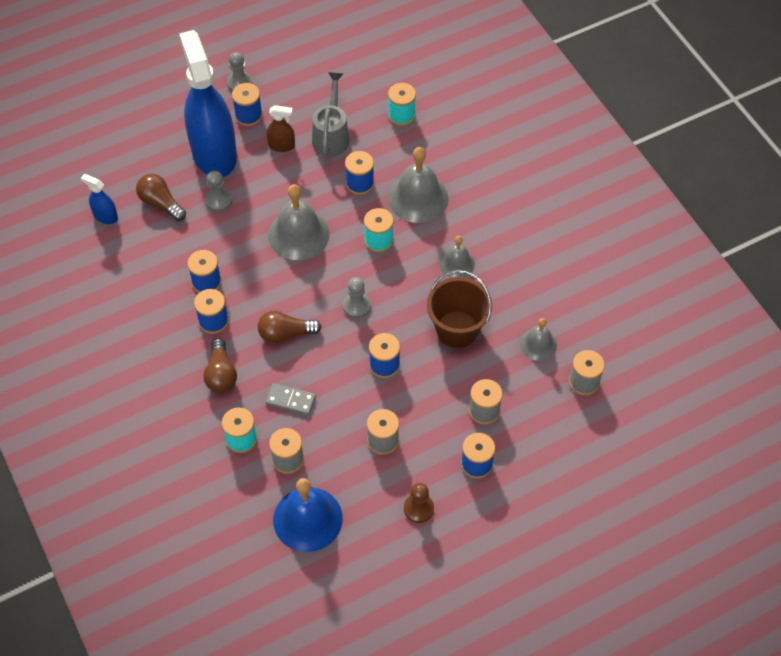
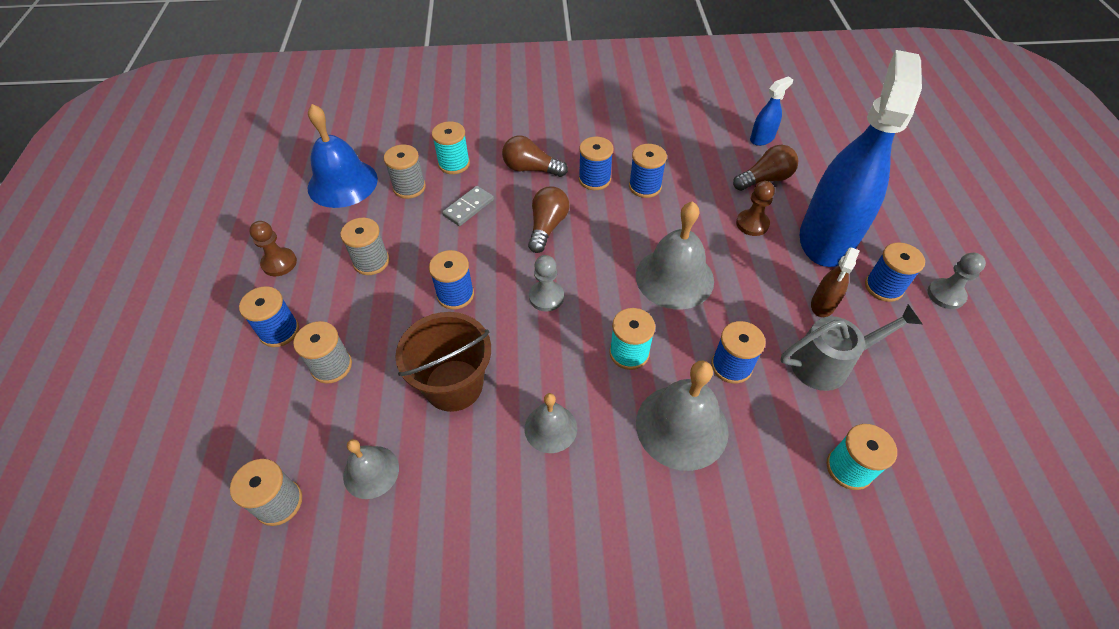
camera: 115 degrees right, 5 degrees down
(214, 153) = (826, 238): blue spray bottle -> blue spray bottle turned 75 degrees counterclockwise
(218, 200) = (752, 224): grey pawn -> brown pawn
(331, 135) = (828, 364): grey watering can -> grey watering can turned 45 degrees counterclockwise

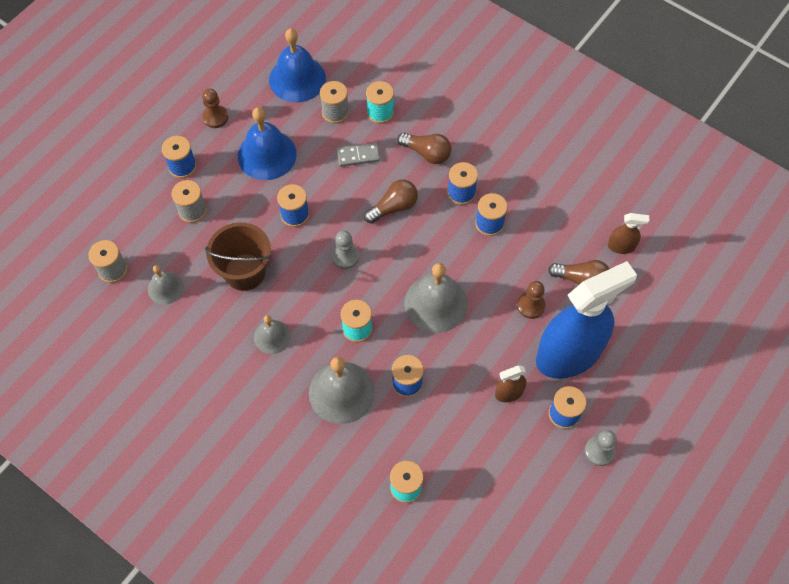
camera: 40 degrees right, 10 degrees up
(371, 261) = (267, 155): grey spool -> blue bell
(531, 169) = (427, 153): brown light bulb -> brown light bulb turned 150 degrees clockwise
(762, 138) = (621, 246): blue spray bottle -> brown spray bottle
(828, 364) = (466, 428): grey watering can -> none

